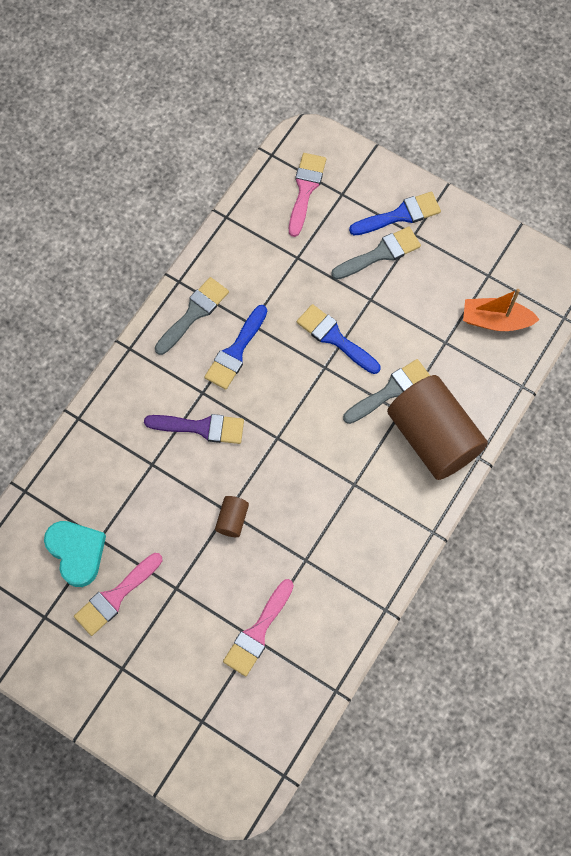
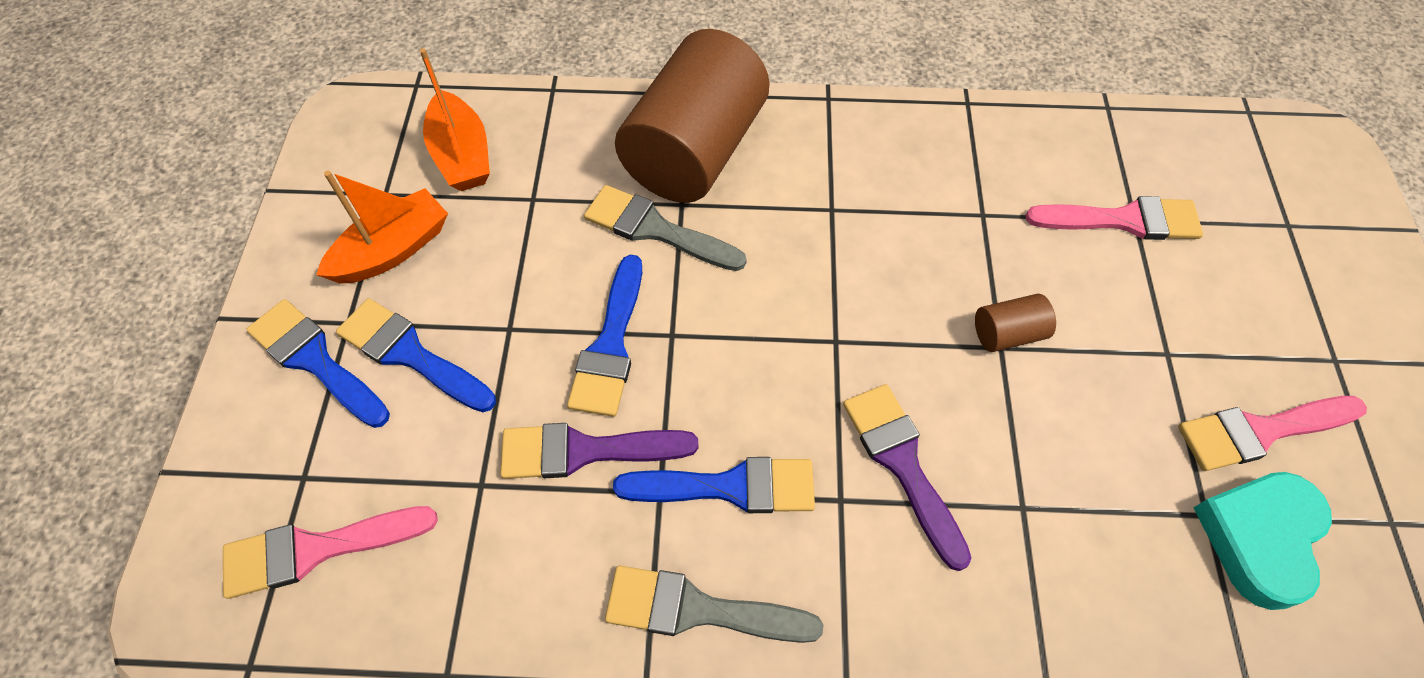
camera: 120 degrees left, 10 degrees down
(115, 597) = (1260, 431): pink brush -> pink brush turned 150 degrees clockwise
(288, 303) = (584, 451): none -> purple brush
(380, 253) = (410, 354): grey brush -> blue brush
(447, 266) = (393, 250): none -> orange boat

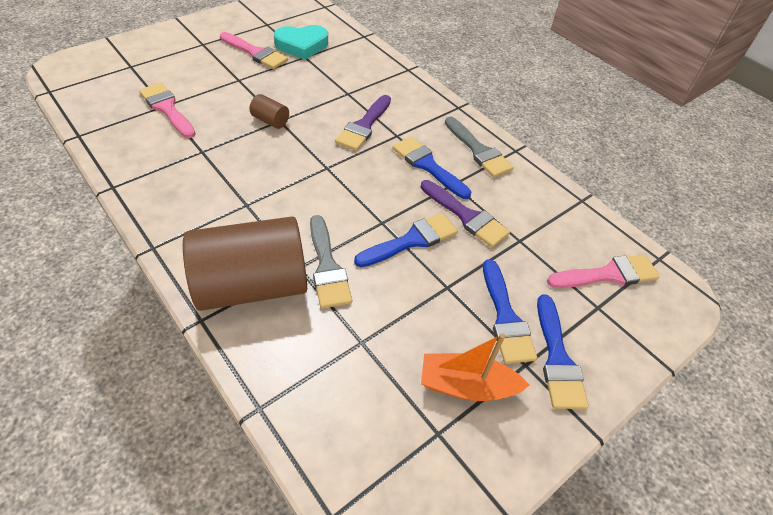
camera: 135 degrees left, 10 degrees down
(316, 549) = (608, 274): pink brush -> pink brush turned 45 degrees counterclockwise
(462, 155) = (366, 414): orange boat -> none

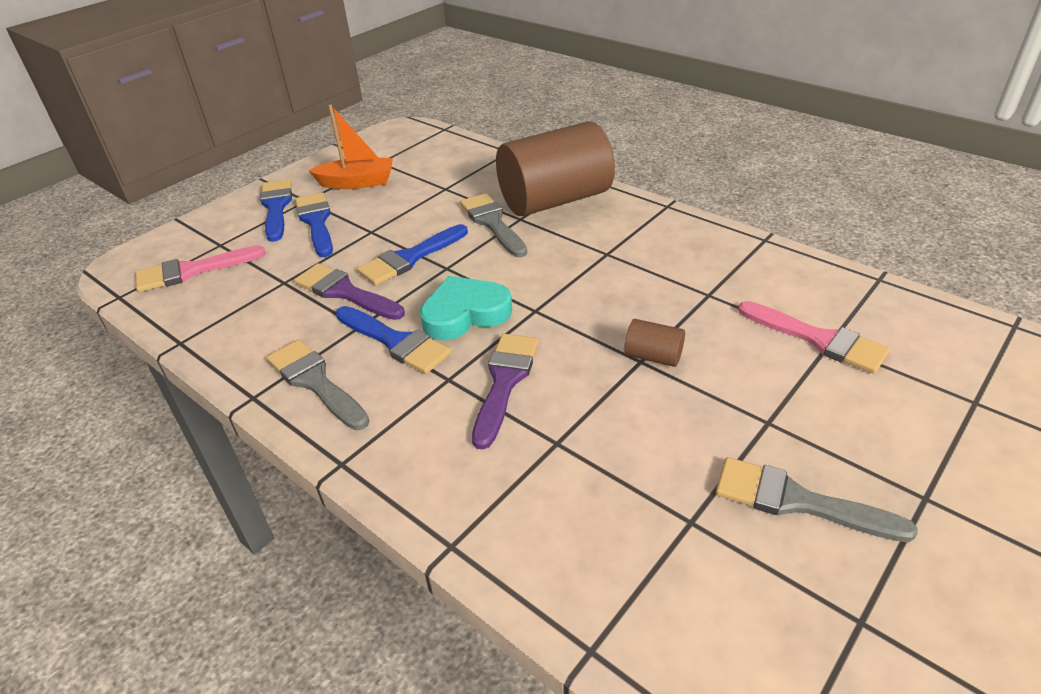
camera: 175 degrees right, 10 degrees down
(256, 53) = (796, 501): pink brush -> grey brush
(302, 45) = (720, 558): turquoise heart -> turquoise heart (465, 314)

